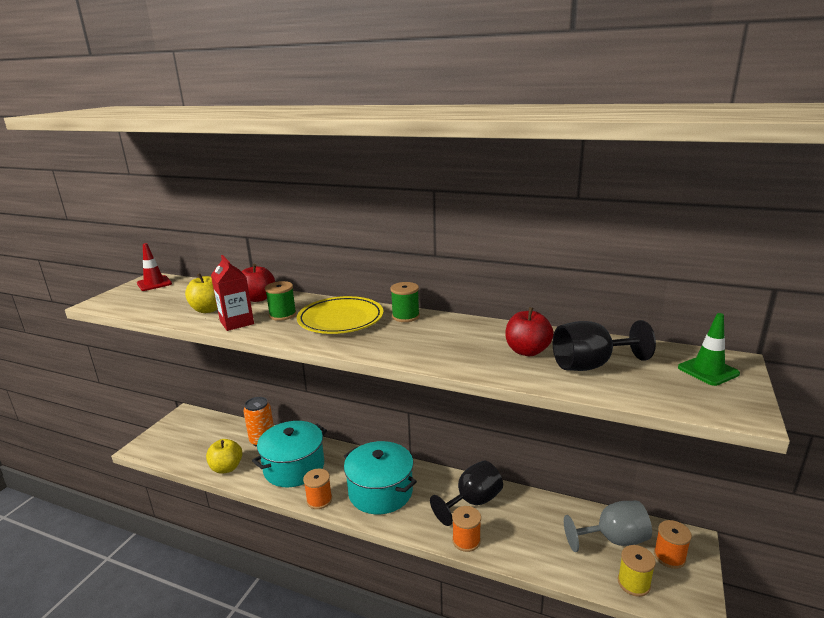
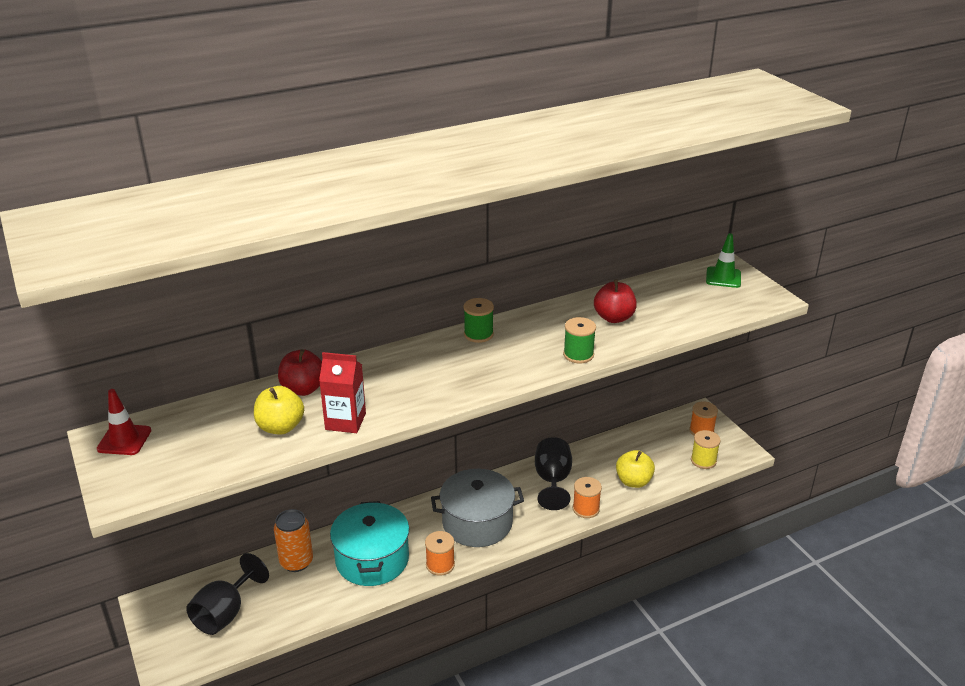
camera: 50 degrees left, 10 degrees up
(226, 468) = (307, 607): yellow apple -> yellow apple (633, 481)
(282, 315) = (370, 390): green spool -> green spool (578, 355)
(340, 319) = (432, 366): yellow plate -> none
(380, 491) = (477, 523): turquoise pot -> grey pot
(591, 365) = (664, 308): black goblet -> black goblet (225, 613)
(613, 539) = (663, 442): grey goblet -> none

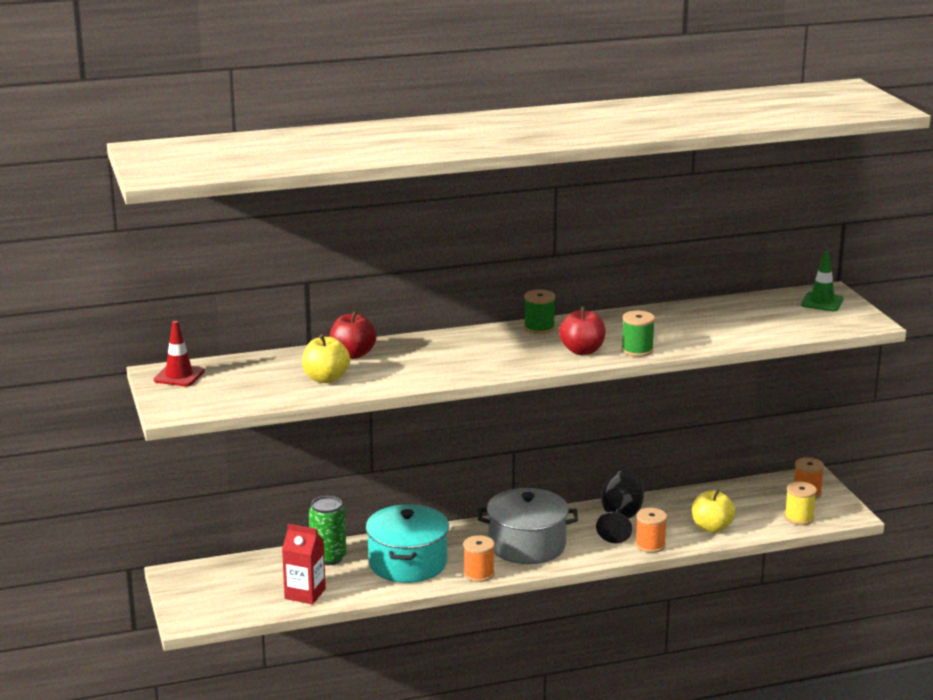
camera: 10 degrees right, 10 degrees down
(225, 613) = (250, 588): black goblet -> none
(296, 562) = (328, 558): orange can -> green can
(345, 421) = (389, 379): red carton -> red carton (305, 594)
(614, 318) = (686, 325): red apple -> red apple (582, 351)

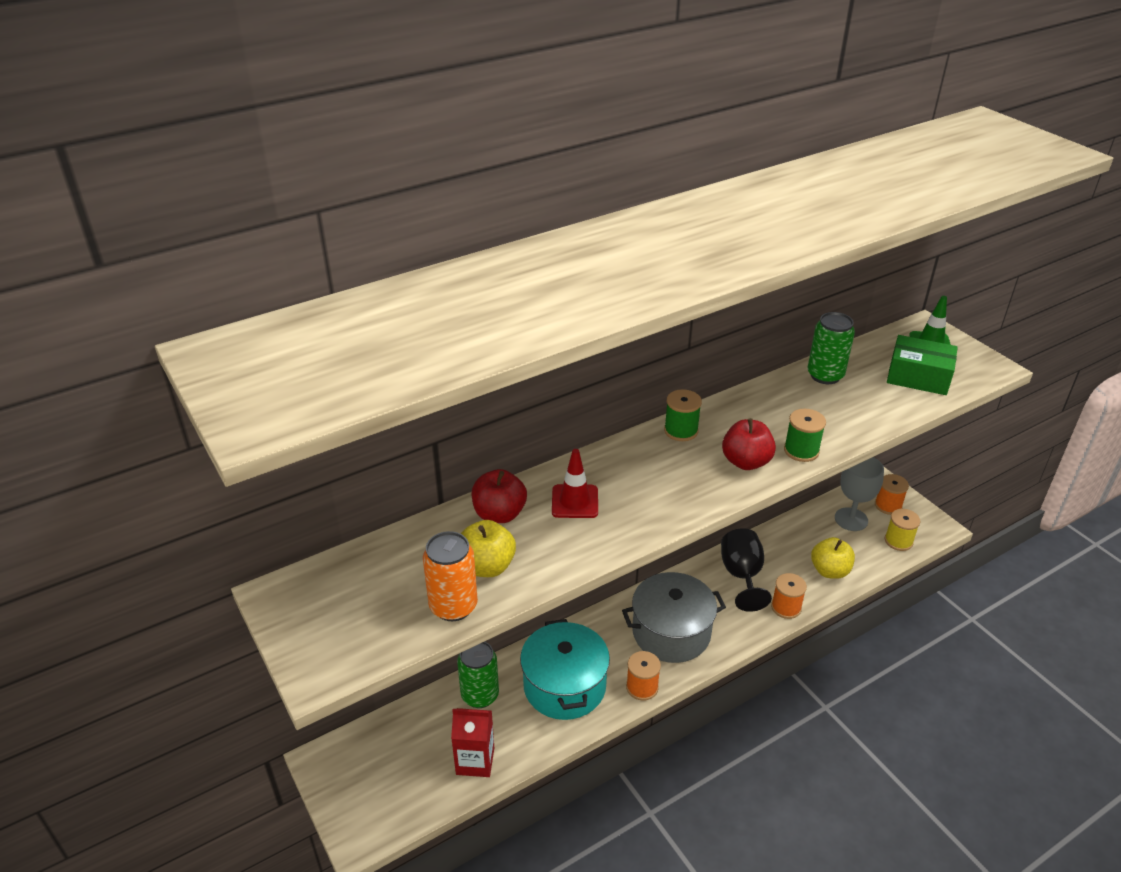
camera: 15 degrees left, 15 degrees up
(179, 376) = (304, 596): red traffic cone -> red traffic cone (575, 501)
(288, 394) = (453, 606): none -> orange can
(700, 311) = (825, 375): none -> green can
(760, 497) = (851, 519): none -> grey goblet
(788, 321) = (918, 377): none -> green box

